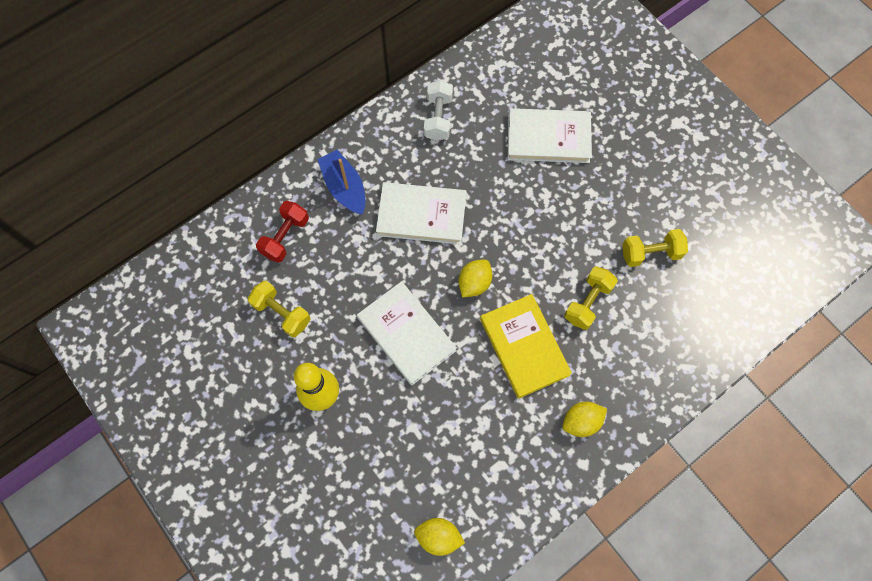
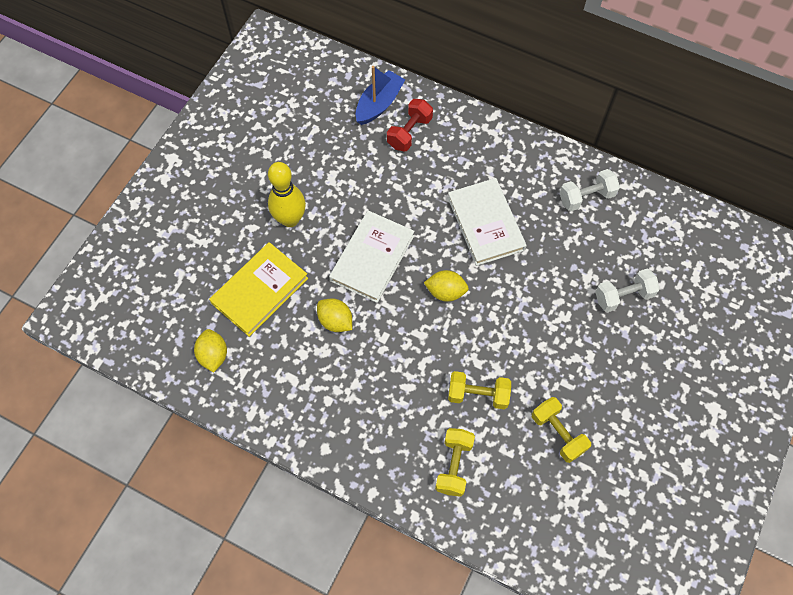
camera: 65 degrees right, 5 degrees down
(282, 313) = (344, 160): yellow dumbbell -> yellow dumbbell (454, 465)
(285, 237) = (409, 132): red dumbbell -> red dumbbell turned 60 degrees counterclockwise
(344, 188) = (477, 155): blue boat -> blue boat (379, 104)
(524, 347) = (408, 356): yellow book -> yellow book (260, 290)
(548, 138) = (623, 296): white book -> white dumbbell
(581, 421) = (362, 432): yellow lemon -> yellow lemon (335, 321)

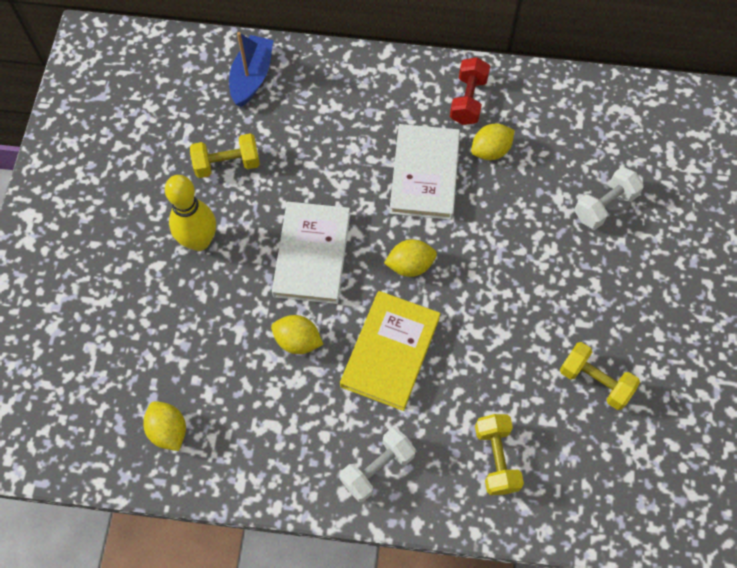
camera: 20 degrees left, 0 degrees up
(260, 290) = (195, 336): yellow book -> yellow book (390, 352)
(409, 132) = (299, 99): red dumbbell -> red dumbbell (468, 100)
(478, 394) = (491, 369): yellow dumbbell -> yellow dumbbell (227, 164)
(486, 223) = (425, 174): white book -> white book turned 45 degrees clockwise
(546, 221) = (490, 151): none -> yellow lemon
(586, 197) = (522, 110): white dumbbell -> white dumbbell (377, 468)

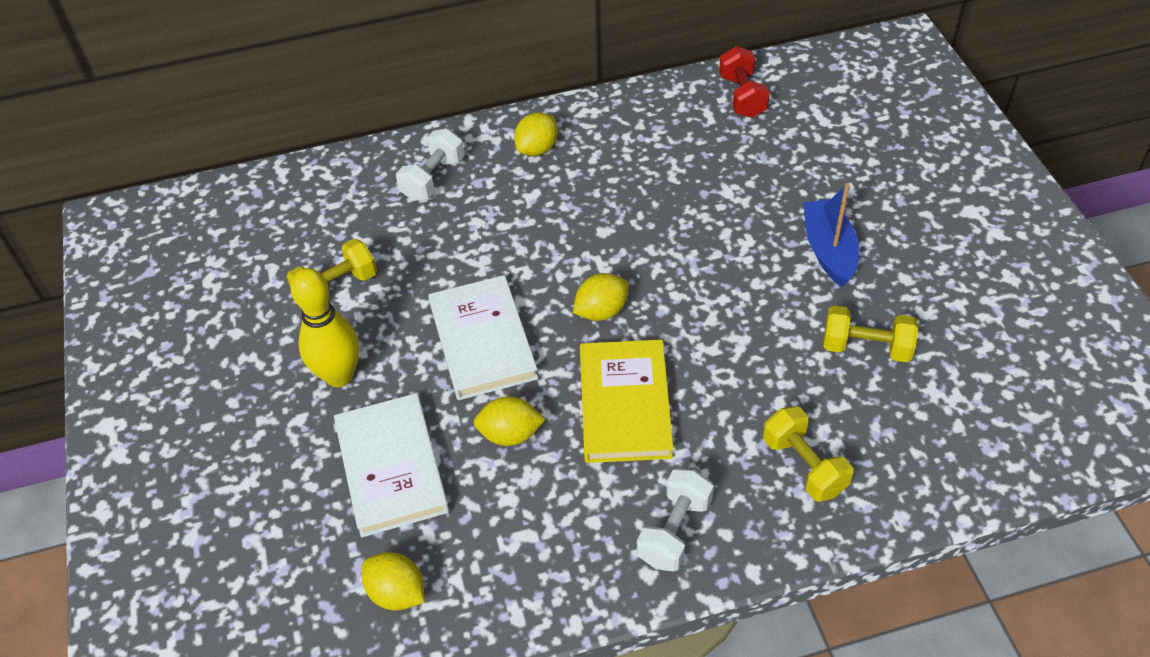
camera: 20 degrees left, 15 degrees down
(252, 77) = (325, 194): blue boat -> blue boat (829, 250)
(425, 174) = (571, 219): white book -> white book (392, 467)
(468, 100) = (581, 137): red dumbbell -> red dumbbell (742, 96)
(490, 151) = (631, 174): yellow lemon -> yellow lemon (537, 149)
(604, 206) = (779, 182): white dumbbell -> white dumbbell (433, 178)

